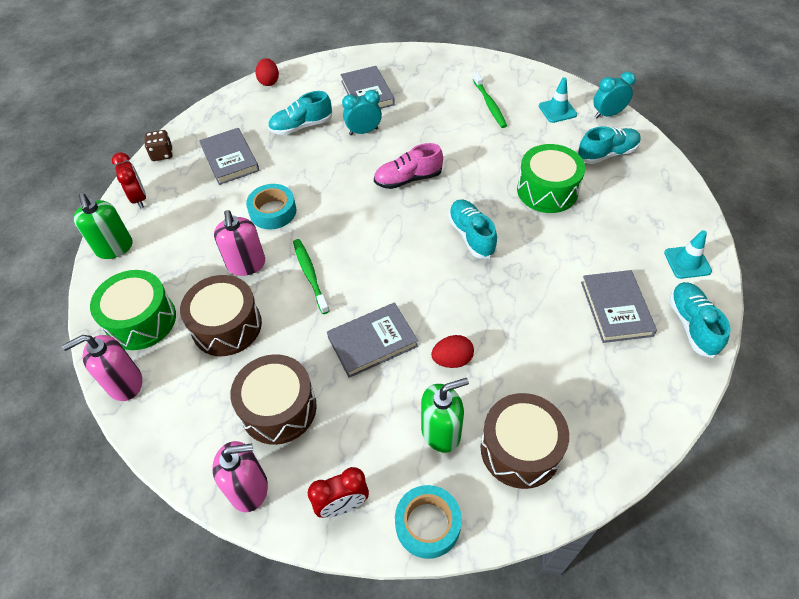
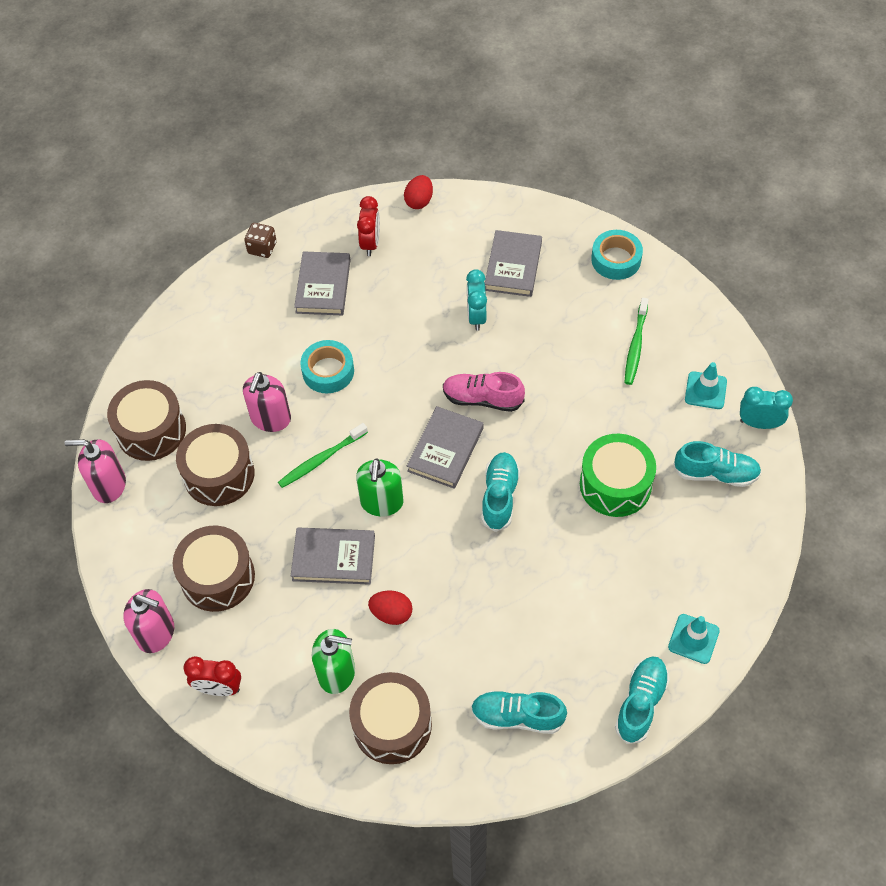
camera: 30 degrees right, 5 degrees up
(114, 248) = (165, 340): green soap dispenser -> green soap dispenser (382, 502)
(139, 198) = (214, 293): red clock -> red clock (370, 243)
(141, 320) = (151, 430): green drum -> brown drum
(301, 126) = (417, 279): turquoise shoe -> turquoise shoe (517, 716)
(310, 274) = (321, 459): green toothbrush -> green toothbrush turned 135 degrees counterclockwise
(363, 131) = (476, 316): turquoise clock -> turquoise clock turned 105 degrees counterclockwise
(427, 524) = (274, 741): turquoise tape -> turquoise tape (616, 259)
(616, 308) = (580, 647): grey book -> grey book (445, 449)

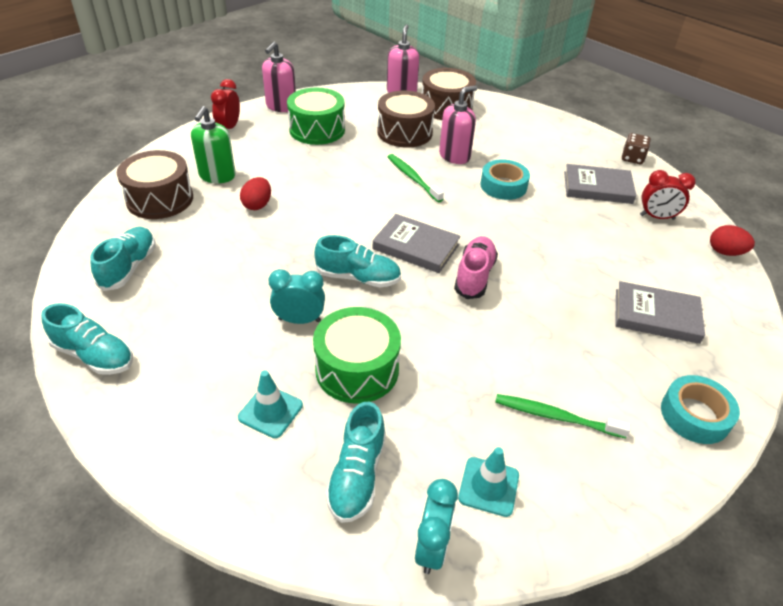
camera: 90 degrees right, 15 degrees down
(217, 577) = (317, 130): brown drum -> green drum
(270, 419) = (454, 156): pink soap dispenser -> pink soap dispenser turned 120 degrees clockwise
(333, 558) = (318, 179): grey book -> none
(382, 502) = (365, 206): green soap dispenser -> none
(476, 316) = (579, 281): turquoise clock -> turquoise clock (299, 320)
(693, 639) = (143, 413): turquoise traffic cone -> turquoise traffic cone (270, 411)

